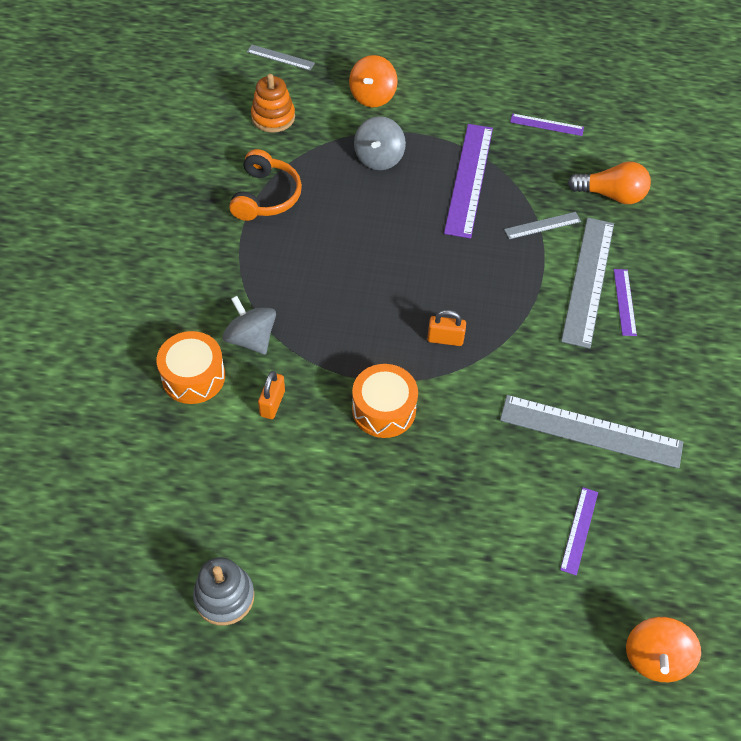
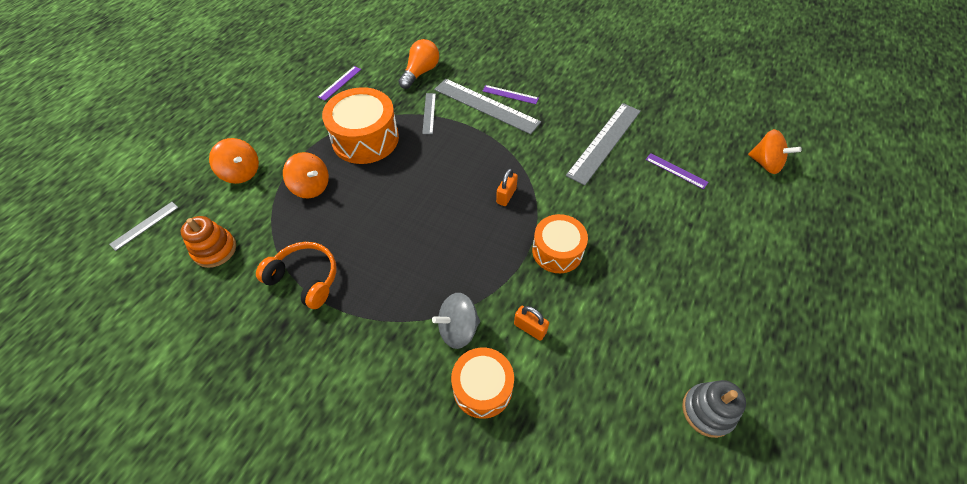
camera: 70 degrees left, 0 degrees up
(379, 158) = (311, 187): grey spinning top -> orange spinning top
(469, 179) = (365, 139): purple ruler -> orange drum

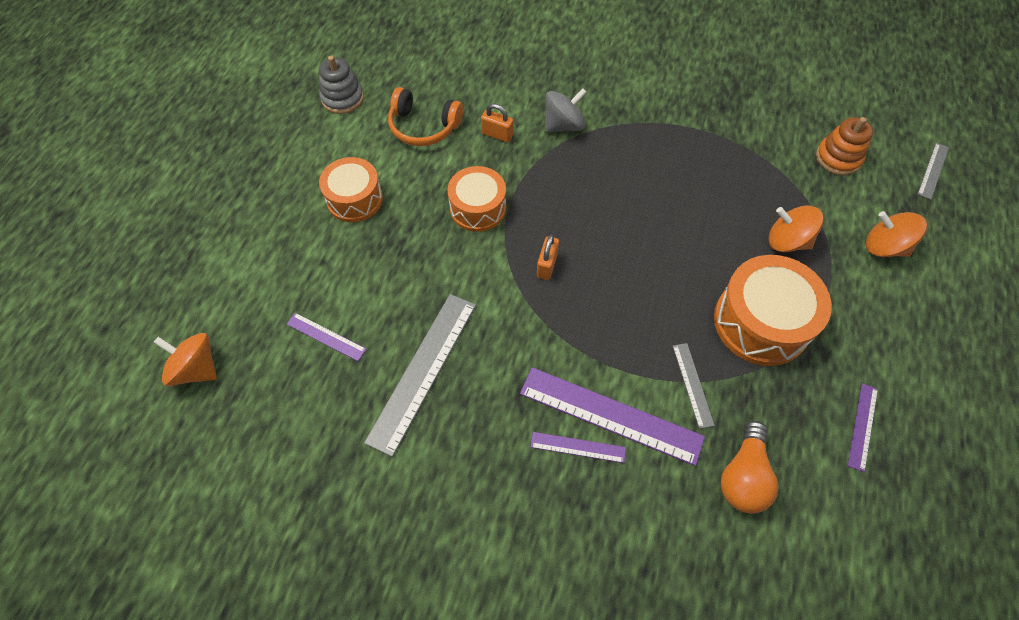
camera: 170 degrees right, 5 degrees up
(305, 278) = (728, 145): orange headphones -> orange headphones (423, 127)
(482, 387) = (530, 88): orange drum -> orange drum (354, 199)
(486, 105) = (610, 415): grey ruler -> purple ruler

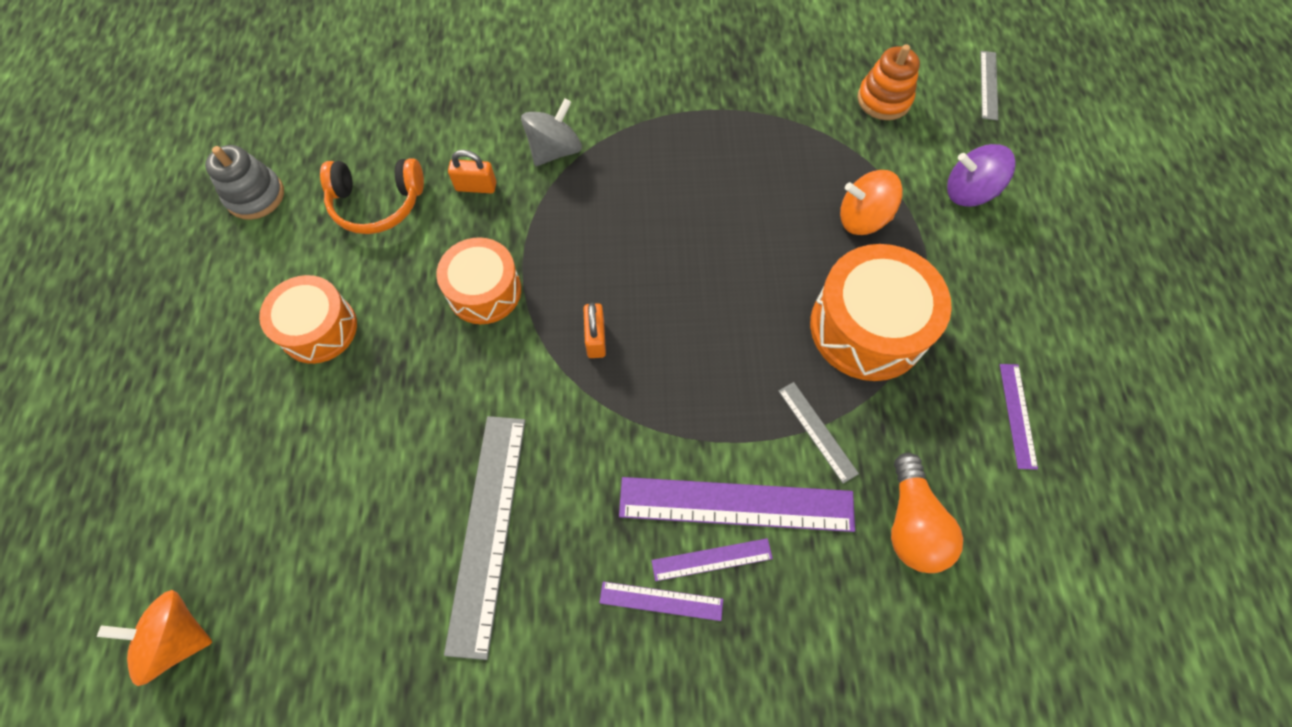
camera: 20 degrees left, 5 degrees up
(326, 336) = (344, 528): purple ruler -> purple ruler (661, 600)
(884, 247) = (968, 192): orange spinning top -> purple spinning top

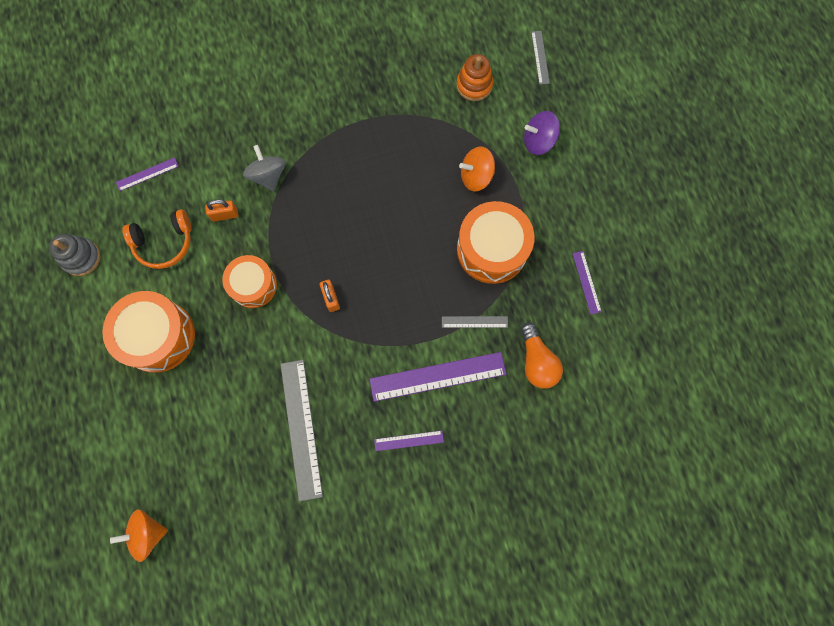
camera: 15 degrees left, 10 degrees up
(319, 328) = (158, 336): orange drum -> orange drum, size x1.53
(554, 150) = (268, 176): grey spinning top -> grey spinning top turned 45 degrees counterclockwise
(712, 559) = (431, 411): purple ruler -> purple ruler (147, 174)
(817, 431) = (474, 322): grey ruler -> grey ruler turned 45 degrees counterclockwise

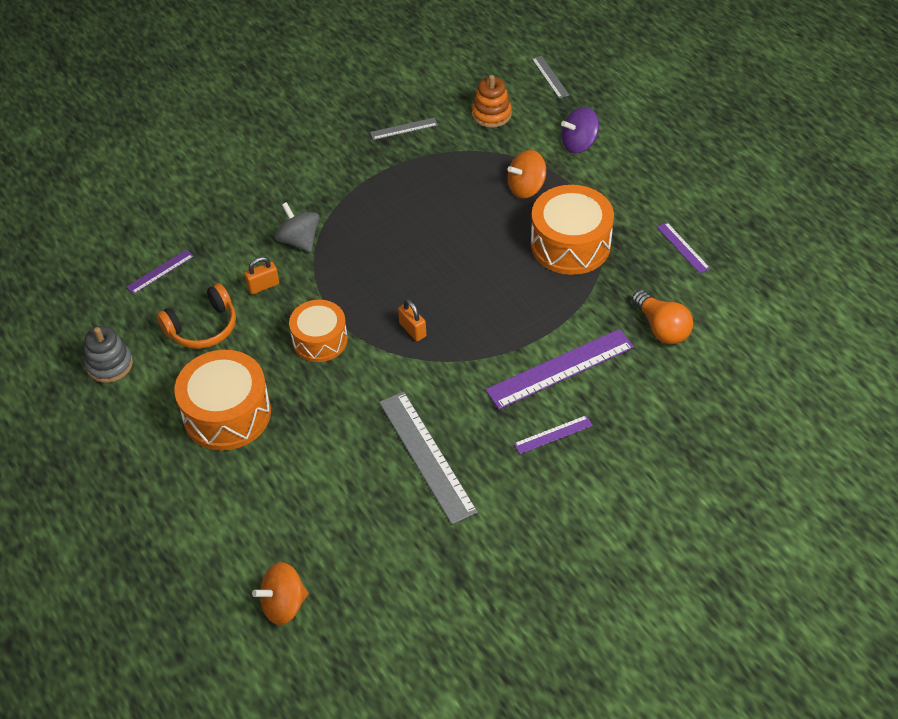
camera: 15 degrees left, 25 degrees down
(474, 322) = (579, 311): grey ruler -> grey ruler (404, 129)

